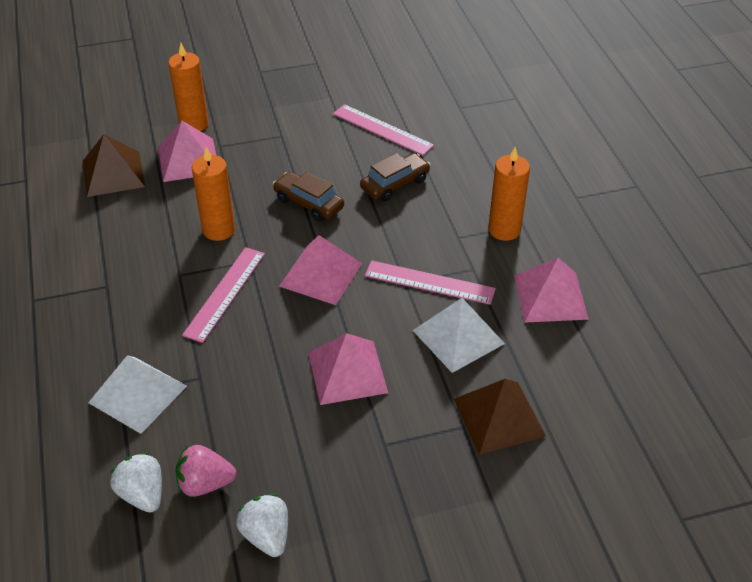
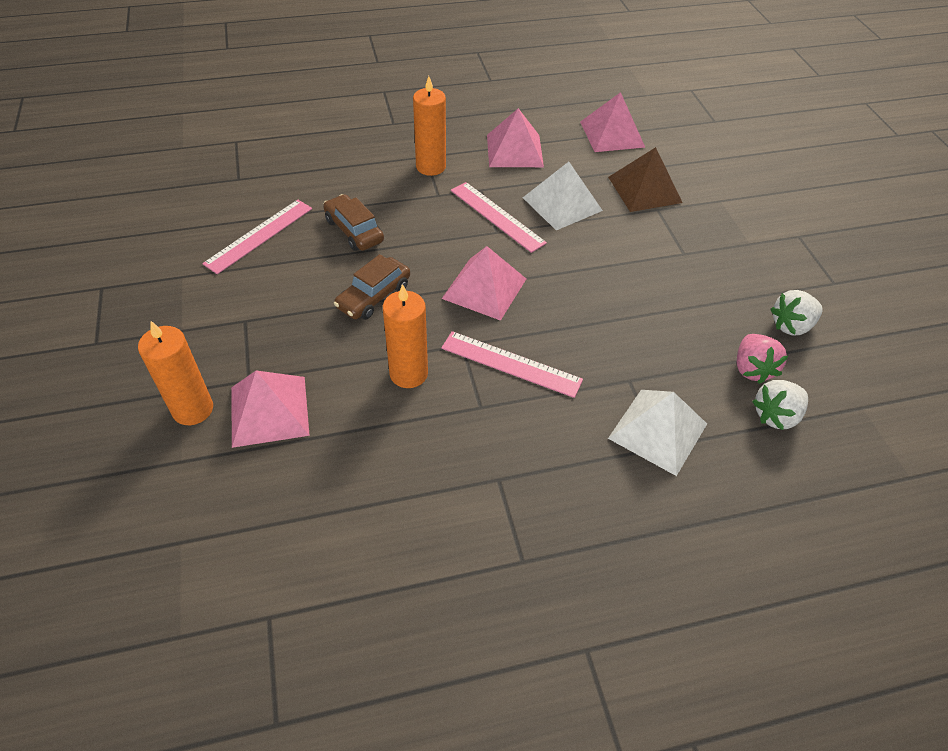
camera: 90 degrees left, 5 degrees up
(113, 173) = (279, 496): brown pyramid -> none
(347, 372) = (609, 272): pink pyramid -> pink pyramid (612, 134)
(429, 282) = (497, 216): pink ruler -> pink ruler turned 60 degrees counterclockwise

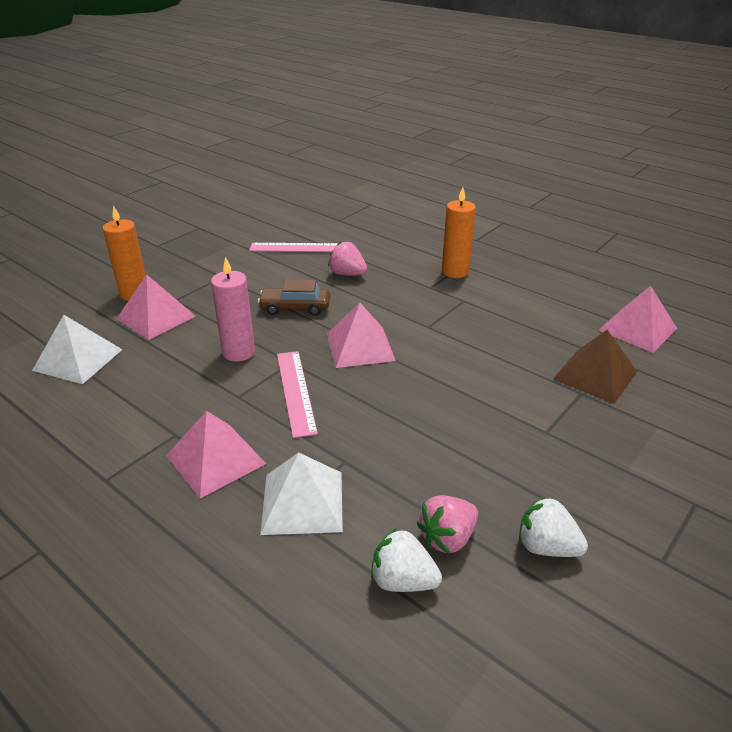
camera: 55 degrees right, 15 degrees down
(354, 230) = (347, 274): brown car -> pink strawberry
(408, 373) = (238, 352): orange candle -> pink candle
(497, 216) = (445, 319): pink ruler -> none
(514, 150) = (532, 295): pink pyramid -> pink pyramid (215, 459)
(562, 204) = (506, 341): white pyramid -> white pyramid (78, 359)

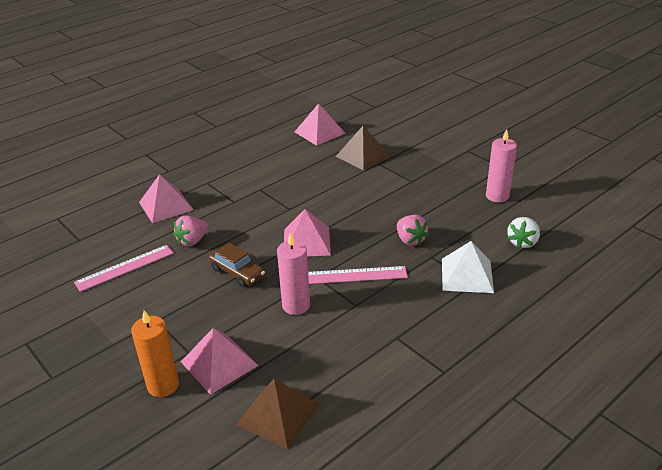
camera: 80 degrees left, 0 degrees up
(78, 359) = (277, 414): white pyramid -> brown pyramid
(215, 459) = (426, 314): pink pyramid -> pink pyramid (165, 206)
(295, 308) = (237, 273): brown car -> brown car turned 60 degrees counterclockwise
(299, 248) = (125, 267): pink ruler -> pink ruler turned 45 degrees clockwise
(447, 538) = (493, 225): pink strawberry -> pink strawberry (410, 240)
(455, 271) = (216, 187): orange candle -> none
(546, 547) = (497, 196): white strawberry -> pink candle

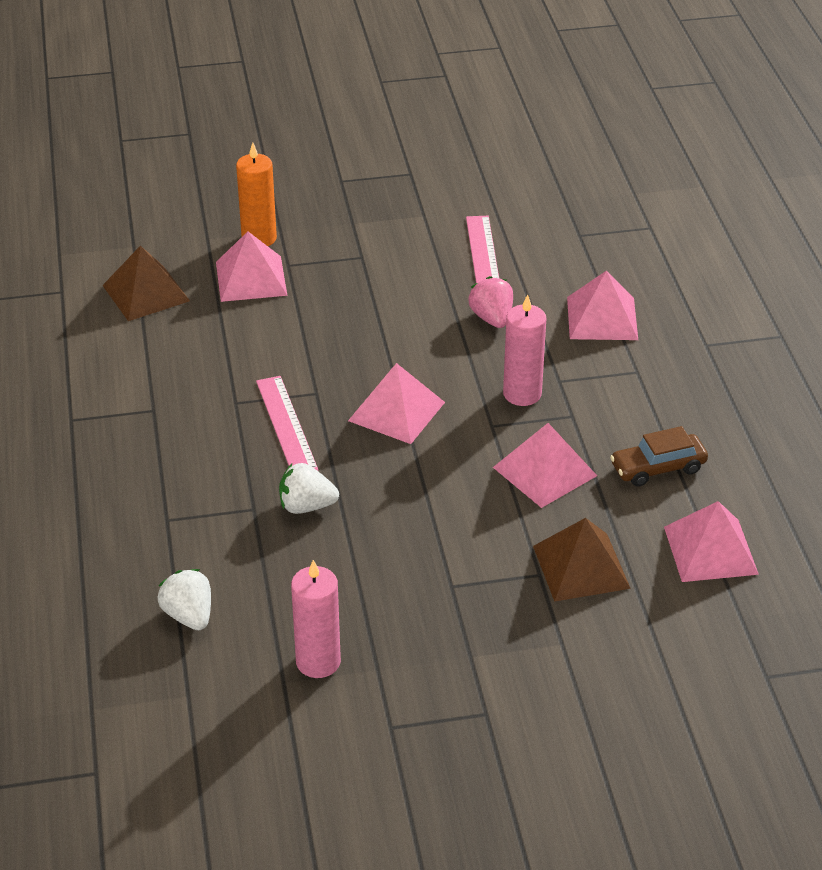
camera: 120 degrees right, 5 degrees up
(237, 273) = (389, 334): brown car -> brown car (658, 468)
(296, 305) = (282, 357): pink candle -> pink candle (522, 394)
(310, 183) = (544, 471): none -> pink pyramid
(356, 275) = (286, 425): pink ruler -> pink ruler turned 45 degrees counterclockwise
(410, 240) = (306, 506): pink strawberry -> white strawberry
(467, 275) = (186, 520): white pyramid -> none

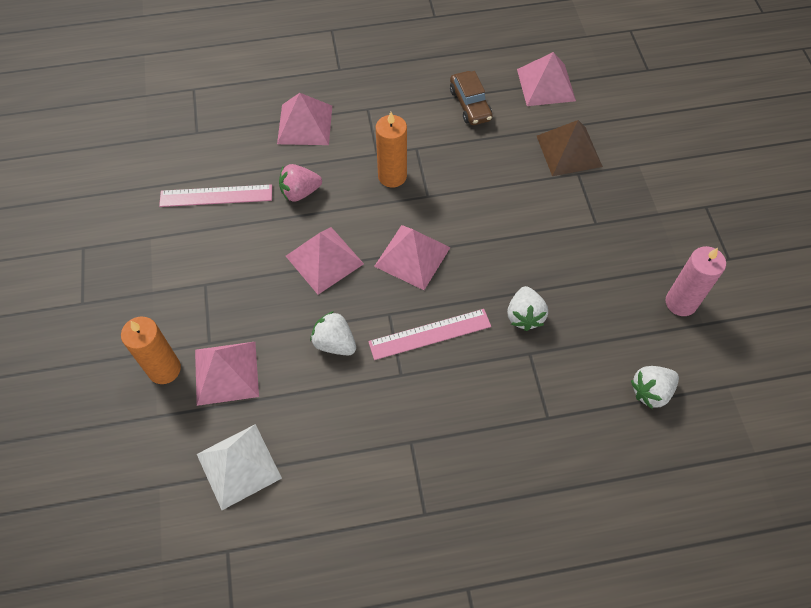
camera: 90 degrees left, 20 degrees up
(146, 293) = (238, 466): brown pyramid -> white pyramid
(280, 352) = (334, 343): none -> white strawberry
(522, 394) = (392, 176): pink candle -> orange candle
(544, 471) = (476, 166): pink pyramid -> pink pyramid (324, 260)

